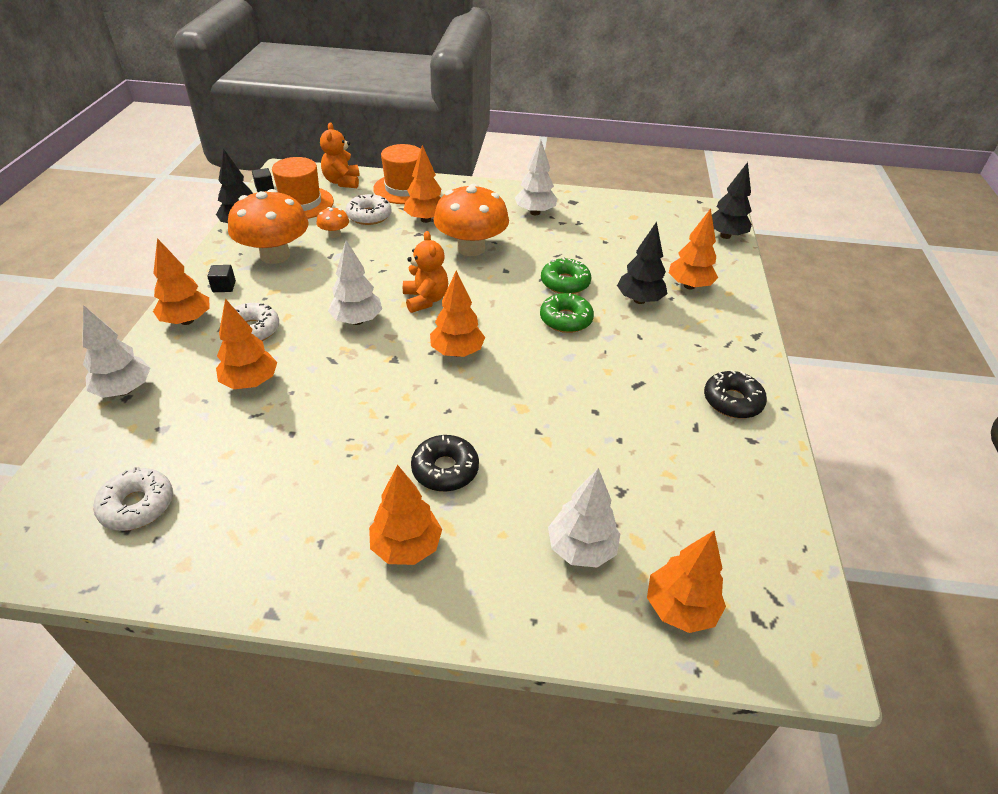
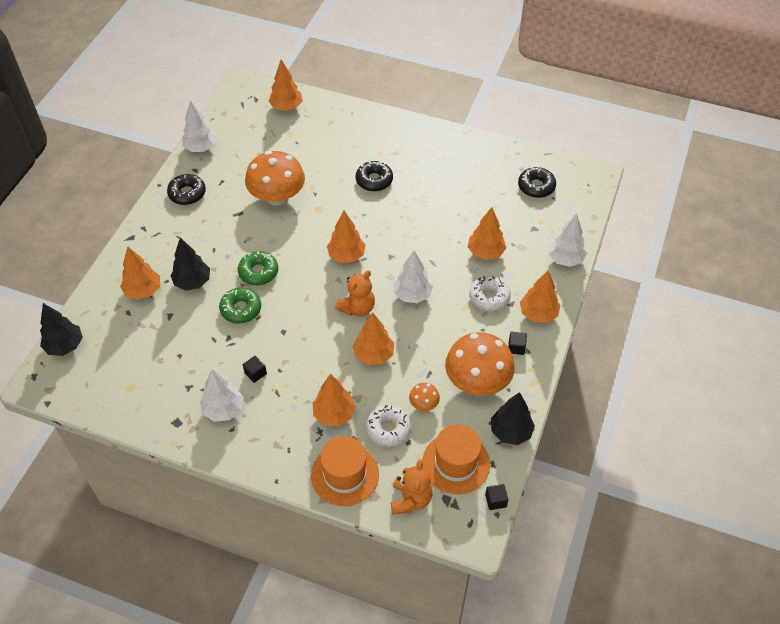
camera: 165 degrees left, 10 degrees up
(137, 506) = (536, 186): white donut -> black donut
(406, 547) = (401, 148): orange tree -> orange tree (373, 355)
(425, 300) = (357, 308): orange teddy bear -> orange teddy bear turned 135 degrees counterclockwise
(471, 248) = (303, 364): orange mushroom -> orange mushroom (277, 197)
(518, 237) = (255, 373): none -> black cube
(581, 549) = (318, 134): white tree -> white tree (201, 148)

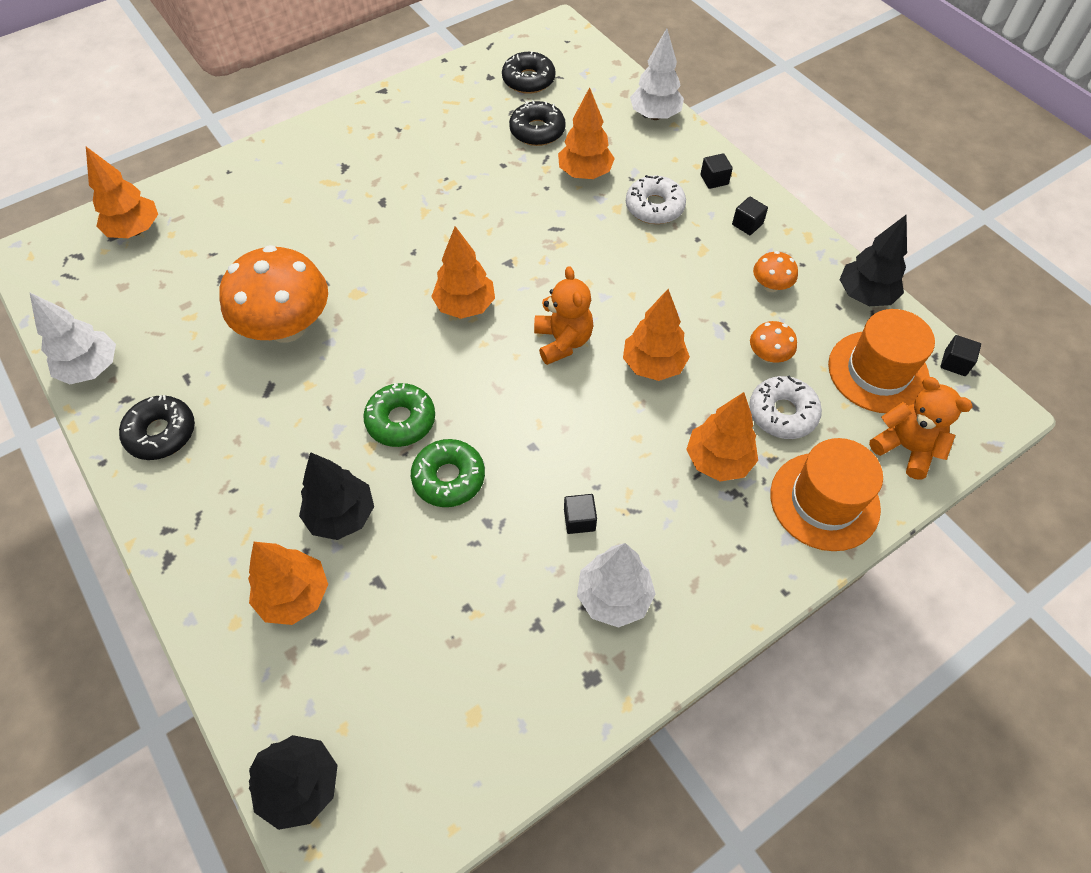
camera: 55 degrees left, 5 degrees up
(374, 180) = (367, 211): black donut -> black donut (537, 131)
(412, 295) = (589, 275): white tree -> none
(477, 381) = (771, 285): orange mushroom -> orange mushroom, size x0.44
(538, 314) = (714, 179): orange tree -> black cube

